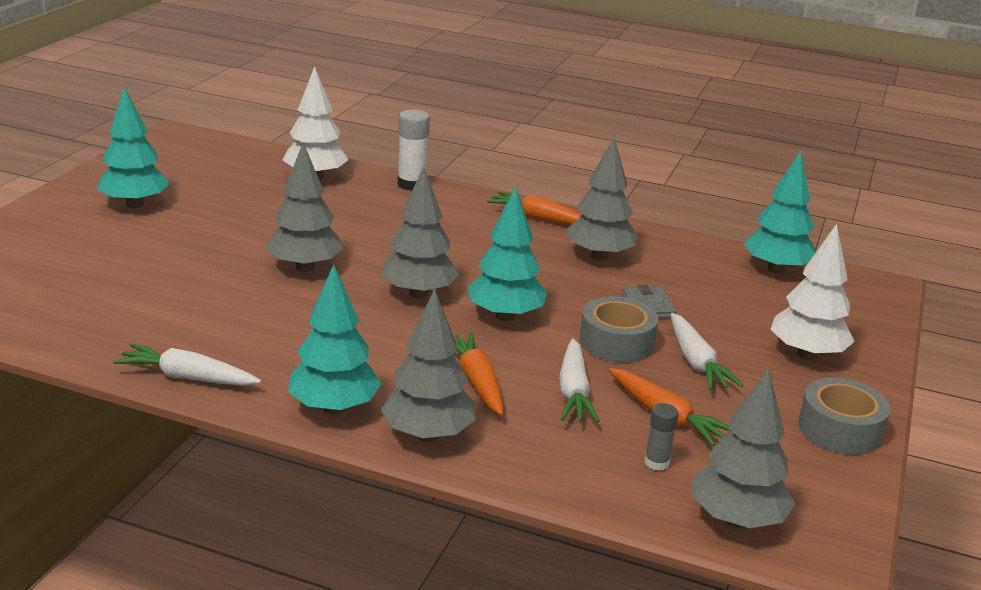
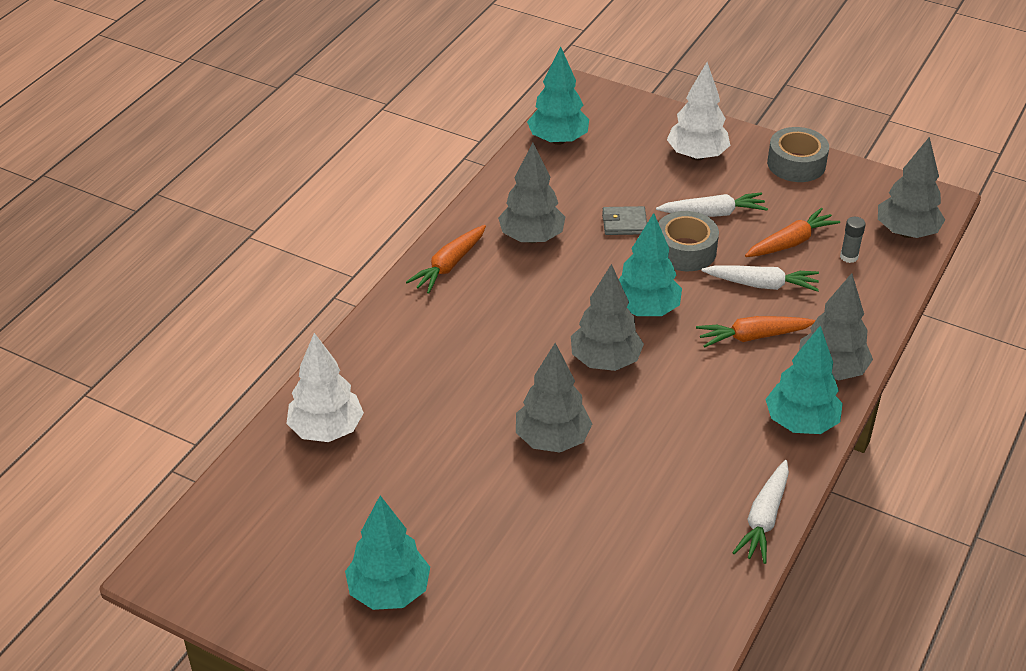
camera: 80 degrees left, 15 degrees up
(412, 184) = (356, 351): white glue stick -> none

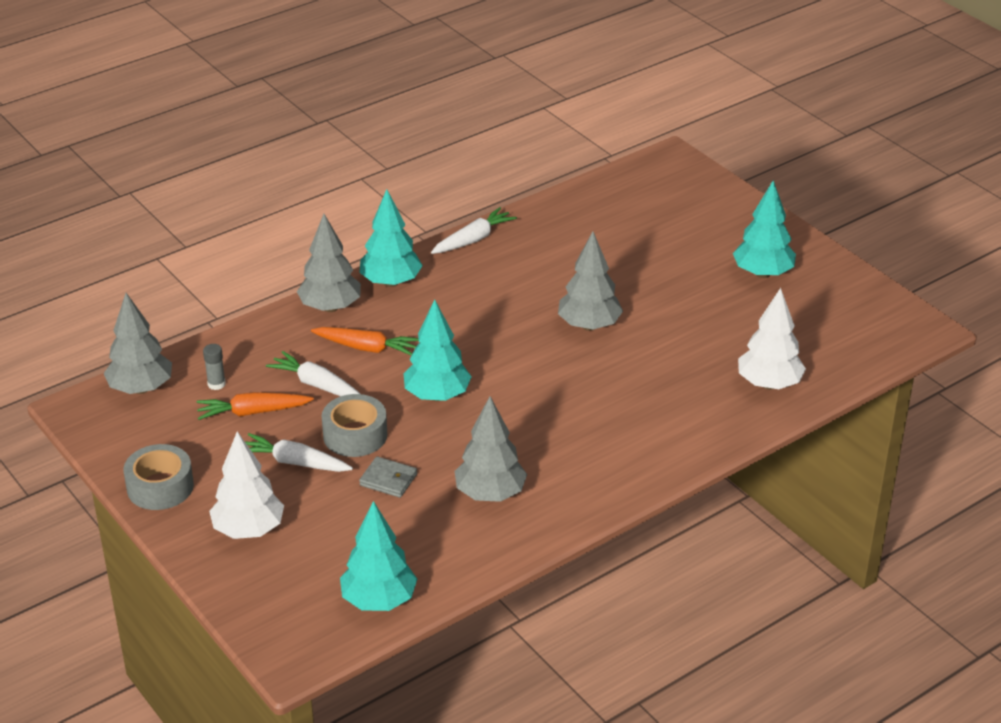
camera: 155 degrees left, 5 degrees down
(449, 265) = (589, 491): orange carrot -> none
(605, 361) = (505, 366): grey tree -> none

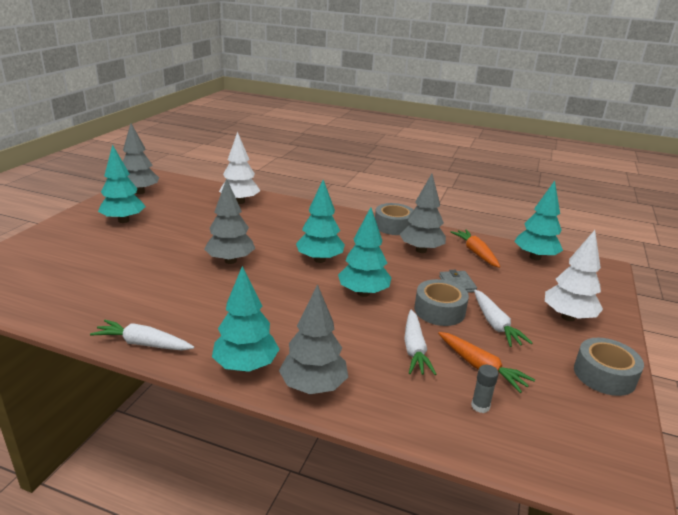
camera: 125 degrees left, 10 degrees down
(141, 388) = (547, 455): grey tree -> grey tree (140, 192)
(367, 348) = (346, 343): orange carrot -> orange carrot (475, 253)
(537, 393) = (319, 260): none -> turquoise tree
(580, 505) = (393, 226): none -> grey tape

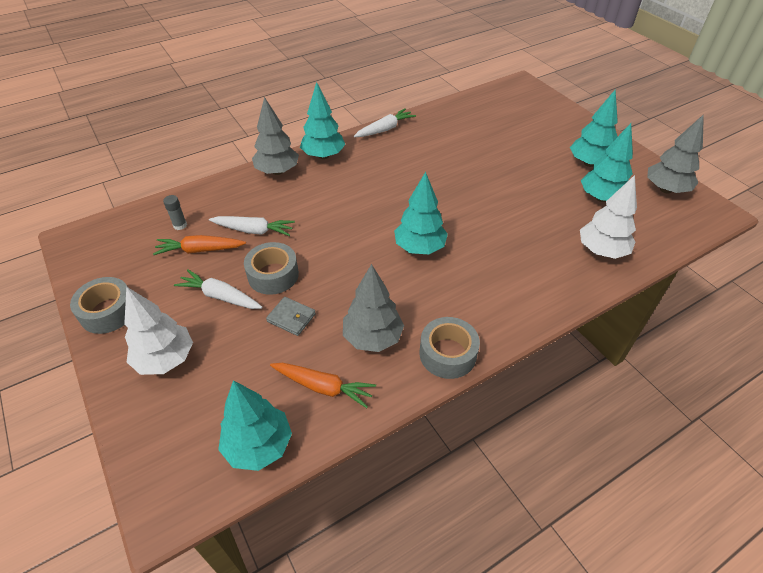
camera: 130 degrees right, 20 degrees up
(230, 261) = (462, 195): grey tree -> none
(363, 293) = (342, 245): turquoise tree -> turquoise tree (601, 198)
(414, 349) = (254, 230): white carrot -> white carrot turned 150 degrees clockwise

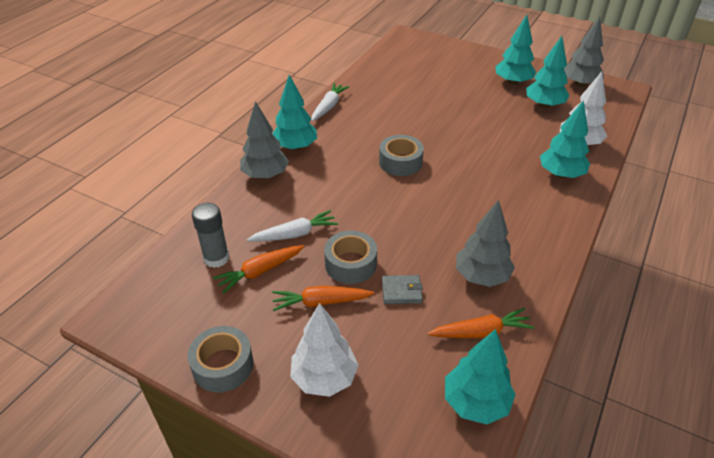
camera: 30 degrees left, 5 degrees down
(180, 225) = (216, 258): grey glue stick -> grey glue stick, size x1.71
(220, 296) = (321, 302): white carrot -> orange carrot
(419, 247) = (450, 192): turquoise tree -> turquoise tree (560, 174)
(447, 354) = (546, 262): grey tape -> grey tape (400, 162)

